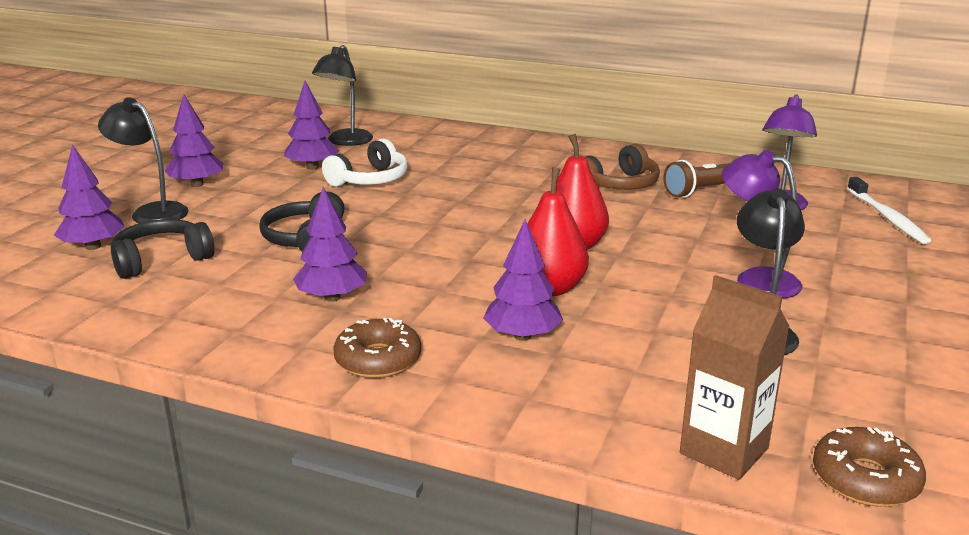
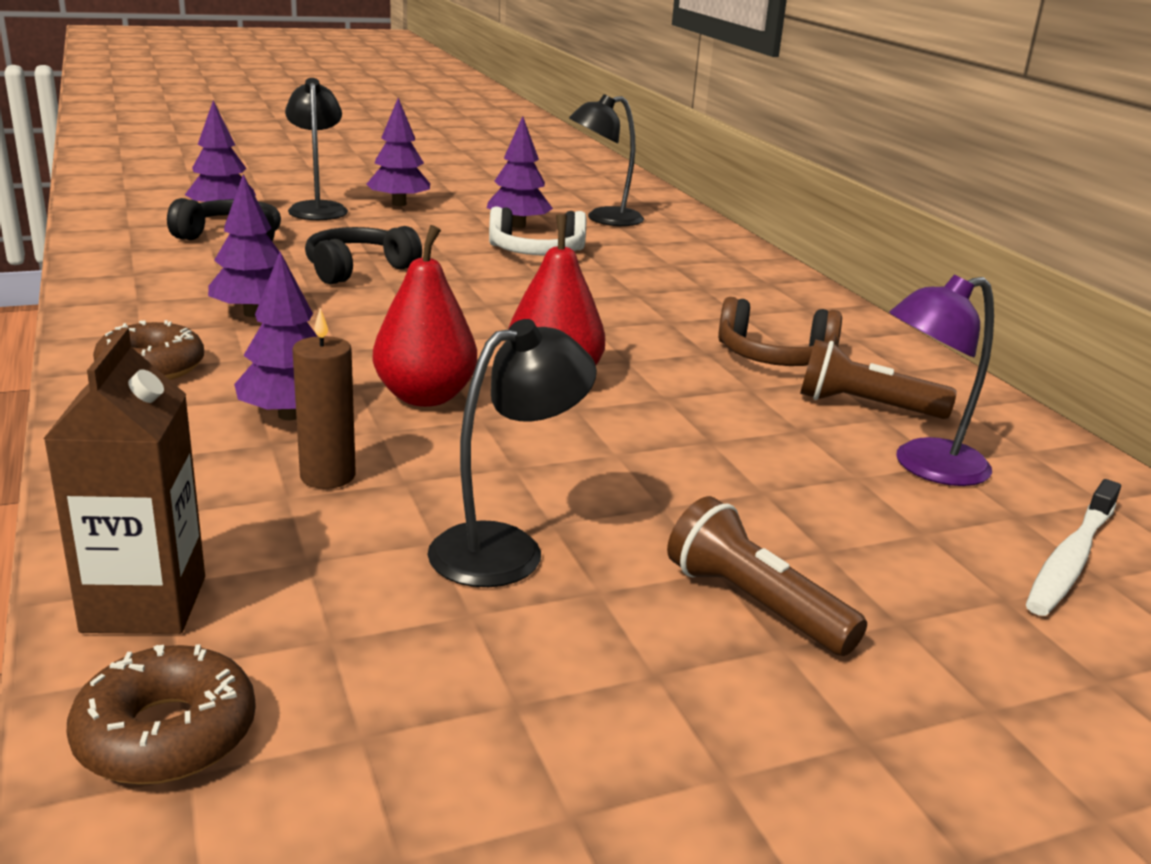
camera: 45 degrees right, 0 degrees up
(622, 350) = (327, 476): none -> brown candle
(755, 280) = (654, 508): purple lamp -> none
(867, 294) = (755, 604): none -> brown flashlight

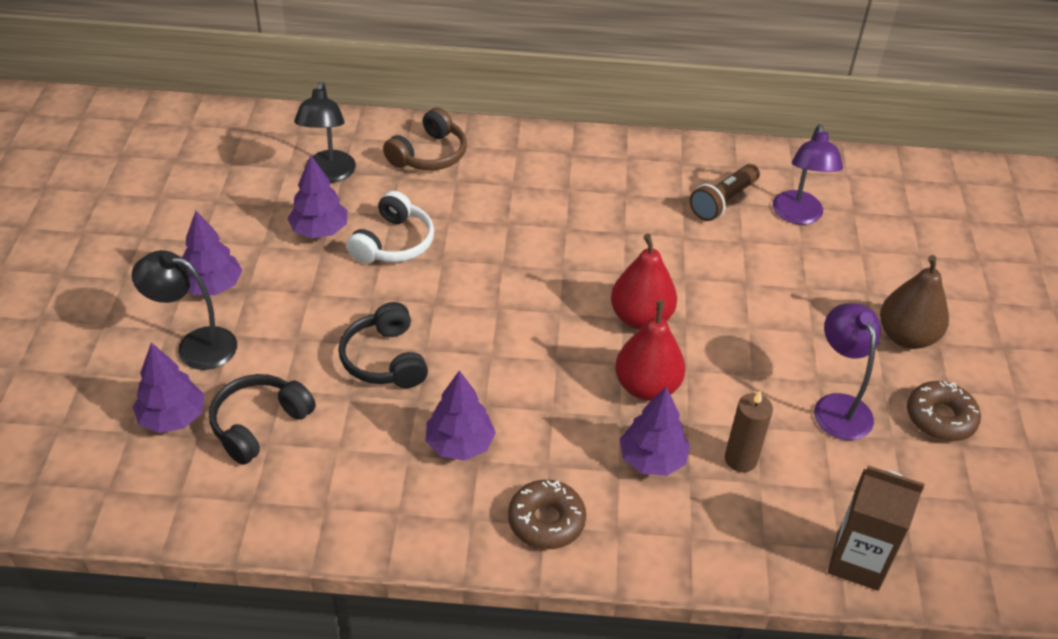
camera: 65 degrees left, 20 degrees up
(166, 734) = (961, 566): brown donut -> brown donut (940, 418)
(506, 548) = (838, 406): black lamp -> purple lamp
(755, 604) = (906, 336): brown flashlight -> brown pear
(775, 357) = (643, 205): brown headphones -> brown headphones (429, 154)
(1070, 559) = (894, 216): white toothbrush -> none

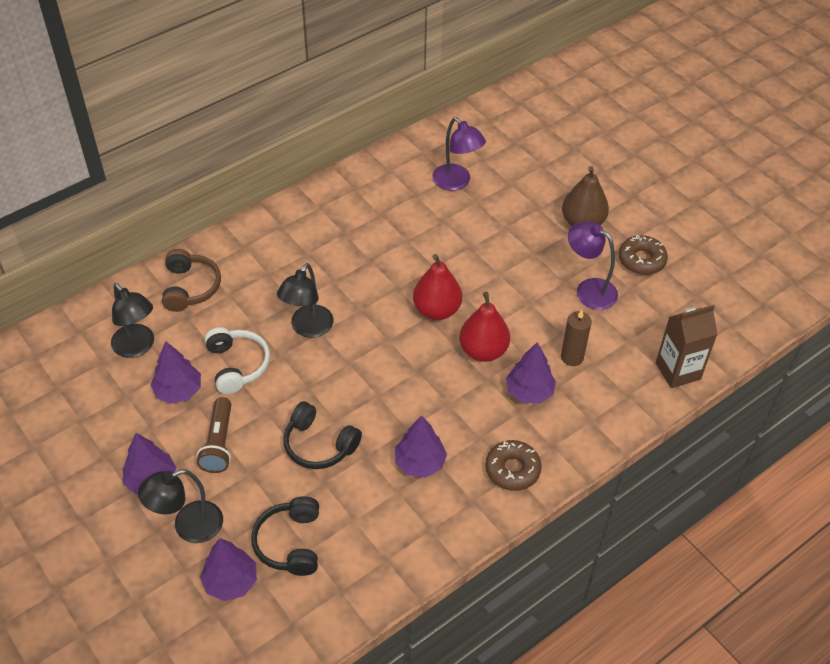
camera: 40 degrees left, 5 degrees up
(493, 253) = (308, 328): none -> black lamp
(723, 201) = (406, 201): brown flashlight -> brown flashlight (218, 443)

